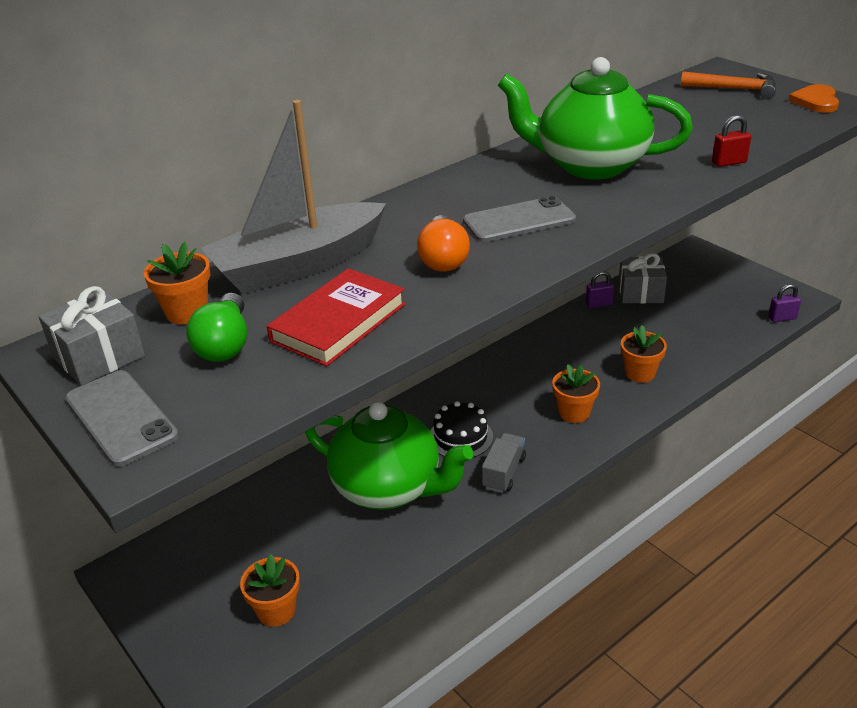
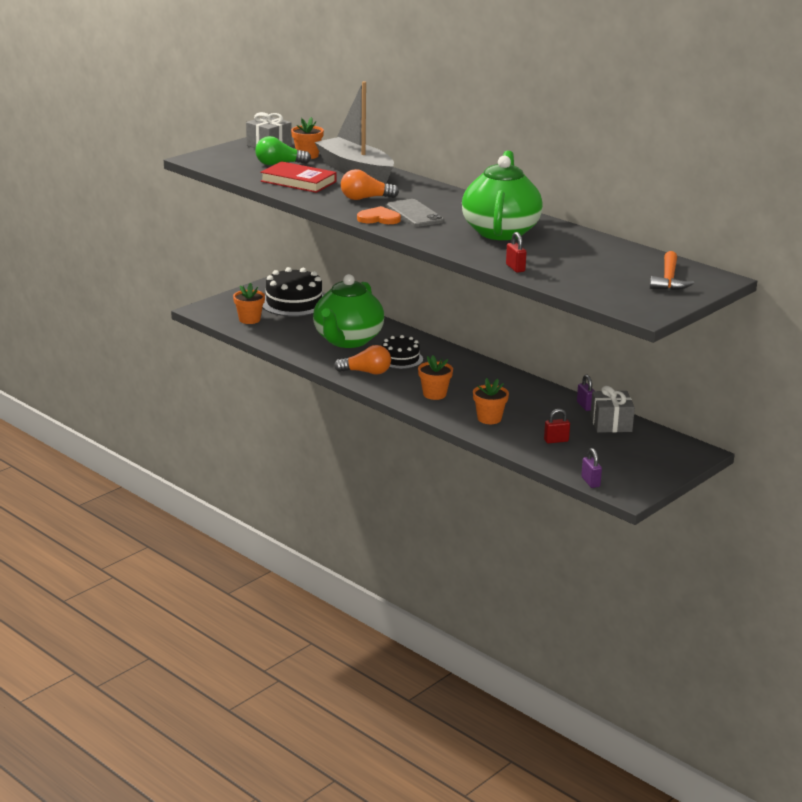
camera: 80 degrees right, 10 degrees down
(121, 417) = (223, 153): grey phone -> none
(221, 547) = (294, 303): none -> black cake
(504, 473) = (366, 372): grey truck -> orange light bulb
(689, 331) = (556, 440): none -> red padlock
(816, 101) = (651, 304): orange heart -> orange heart (379, 218)

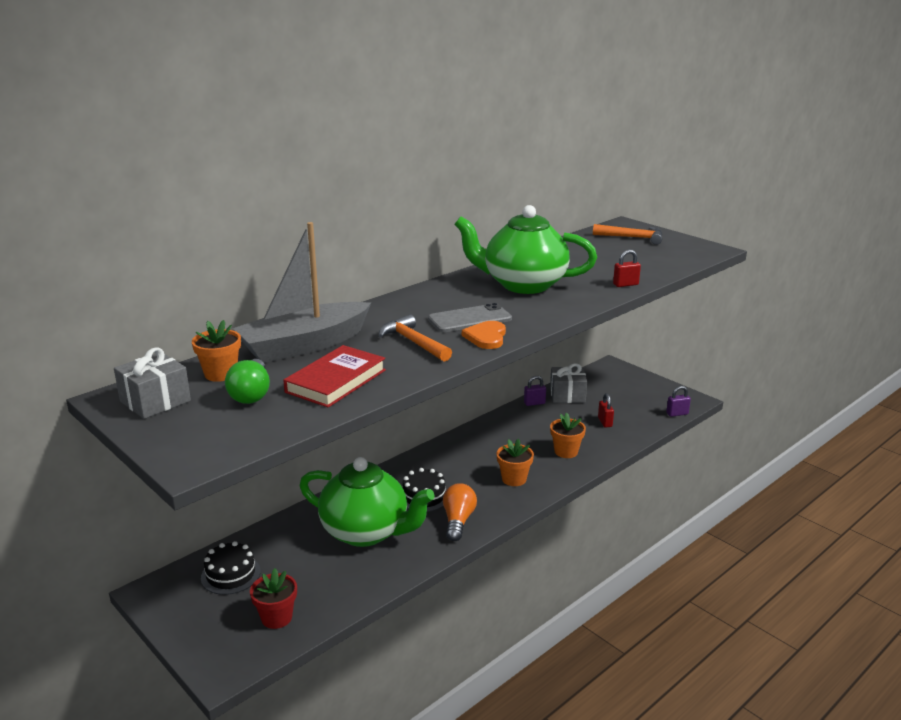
camera: 85 degrees left, 0 degrees up
(249, 319) = (276, 617): orange flower pot -> red flower pot
(294, 303) = (230, 574): black cake -> black cake, size x0.62
(365, 198) = (413, 342): orange light bulb -> orange hammer

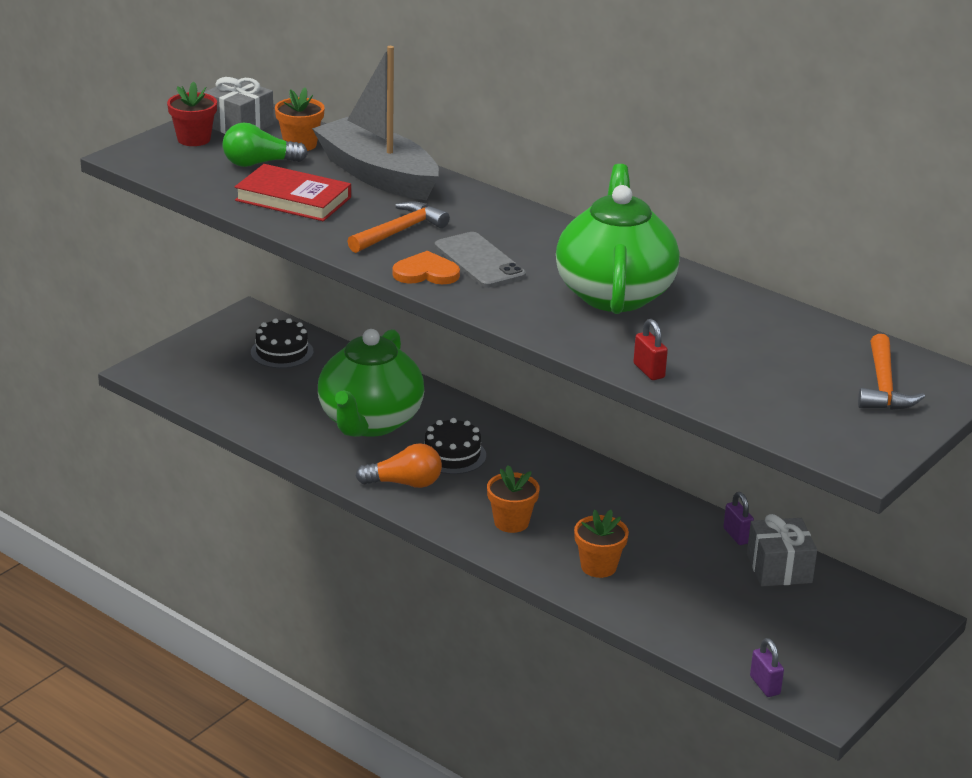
camera: 80 degrees right, 5 degrees up
(276, 617) = (218, 387): red flower pot -> red flower pot (194, 139)
(605, 422) = (703, 605): red padlock -> none

